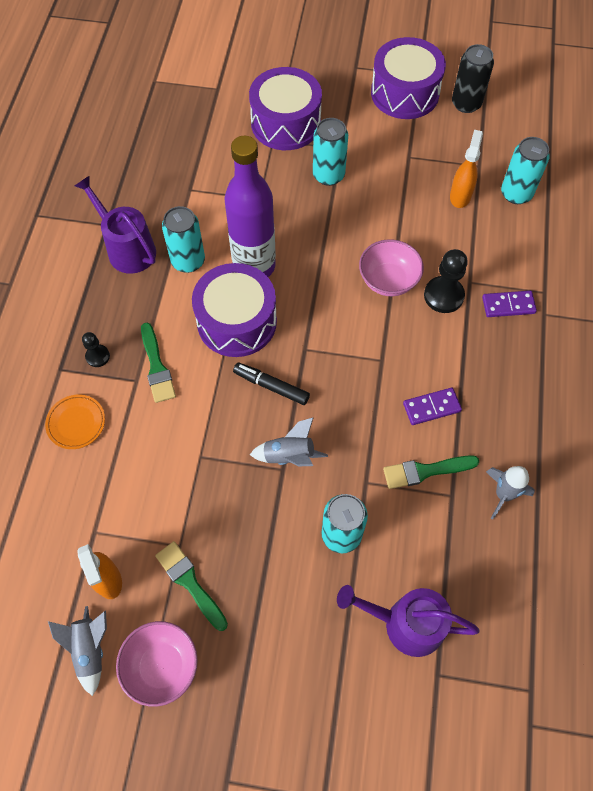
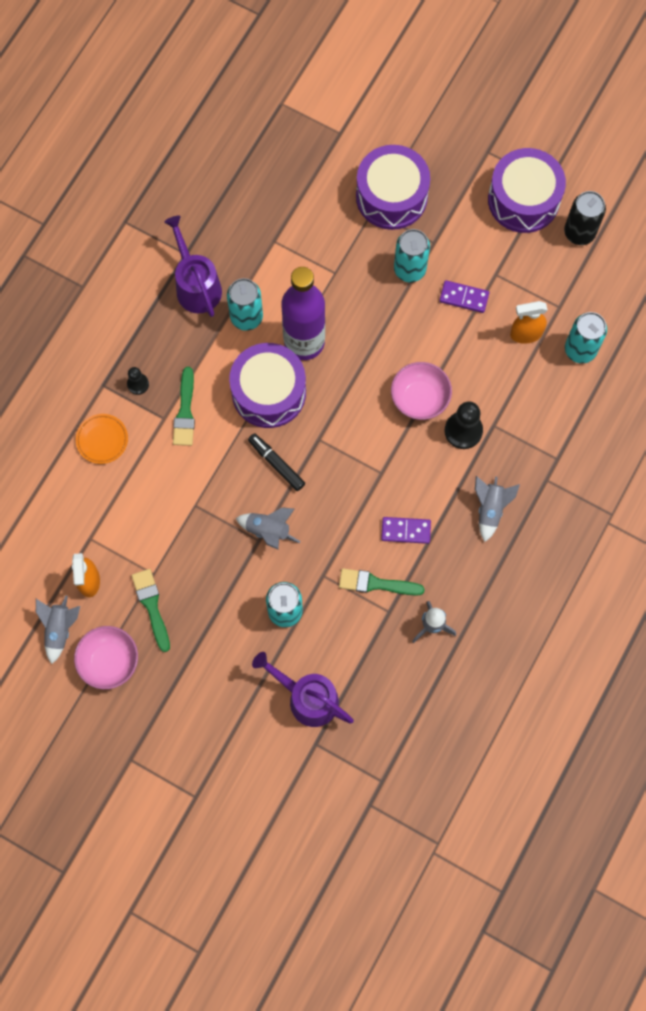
camera: 20 degrees right, 10 degrees up
(460, 196) = (525, 334): orange spray bottle -> orange spray bottle turned 135 degrees counterclockwise
(505, 358) = (490, 509): none -> grey rocket
(508, 305) = (517, 460): purple domino -> purple domino (464, 297)

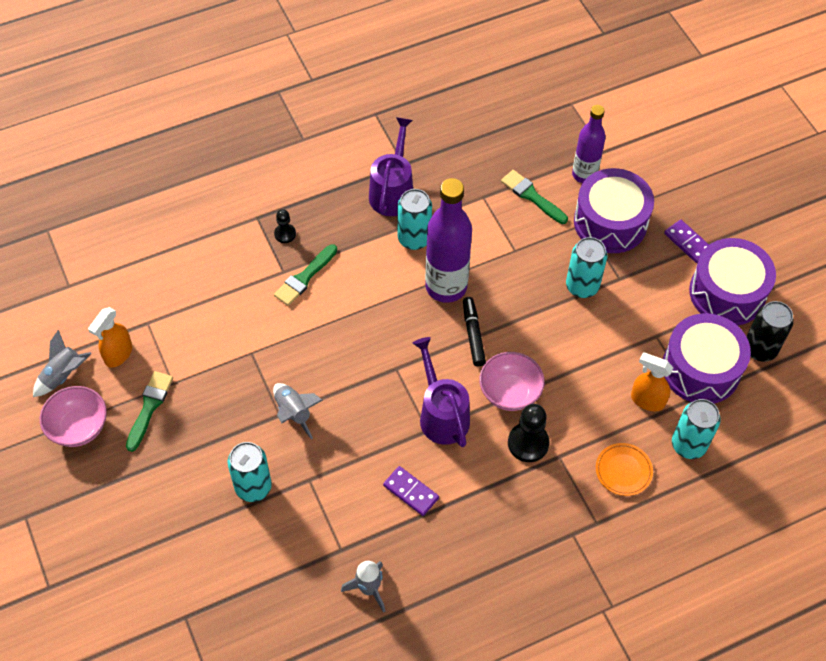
camera: 35 degrees right, 15 degrees down
(102, 440) = (222, 256): orange plate -> orange plate (623, 471)
(268, 392) = (384, 306): purple drum -> purple drum (701, 369)
(276, 464) = (345, 364): black marker -> black marker (473, 334)
(307, 698) = (211, 573): purple watering can -> purple watering can (441, 415)
(340, 165) = (584, 174): none -> purple bottle
(376, 584) = (349, 518): green brush -> green brush (532, 196)
(464, 297) = (613, 337): purple domino -> purple domino (688, 243)
(490, 509) = (501, 525): grey rocket -> none

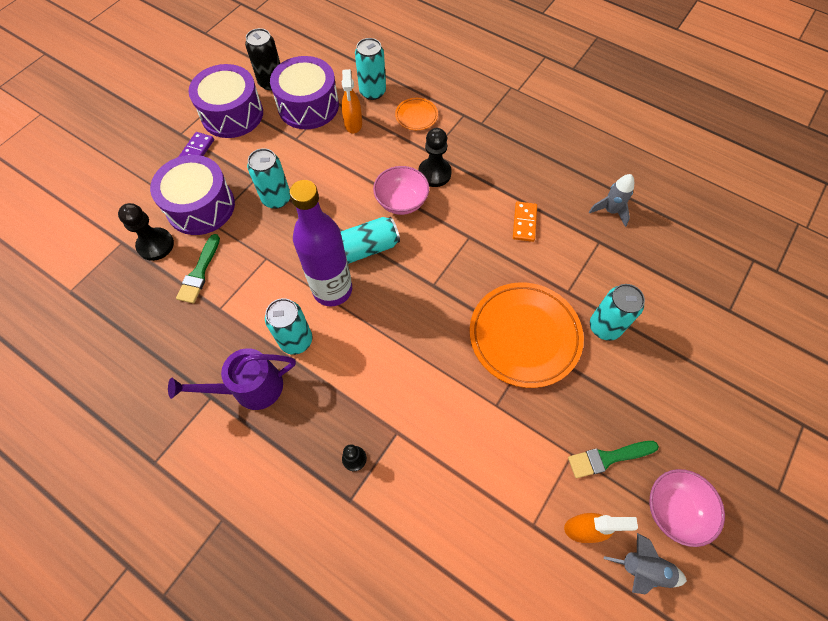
camera: 120 degrees left, 5 degrees up
(293, 413) = (524, 336): grey rocket -> orange plate
(304, 277) = (392, 409): green brush -> none
(411, 492) = (524, 222): purple domino -> orange domino
(441, 415) = (450, 234): purple watering can -> none
(473, 334) = (367, 248): black marker -> turquoise can
(584, 174) = (155, 245): purple bottle -> black pawn

